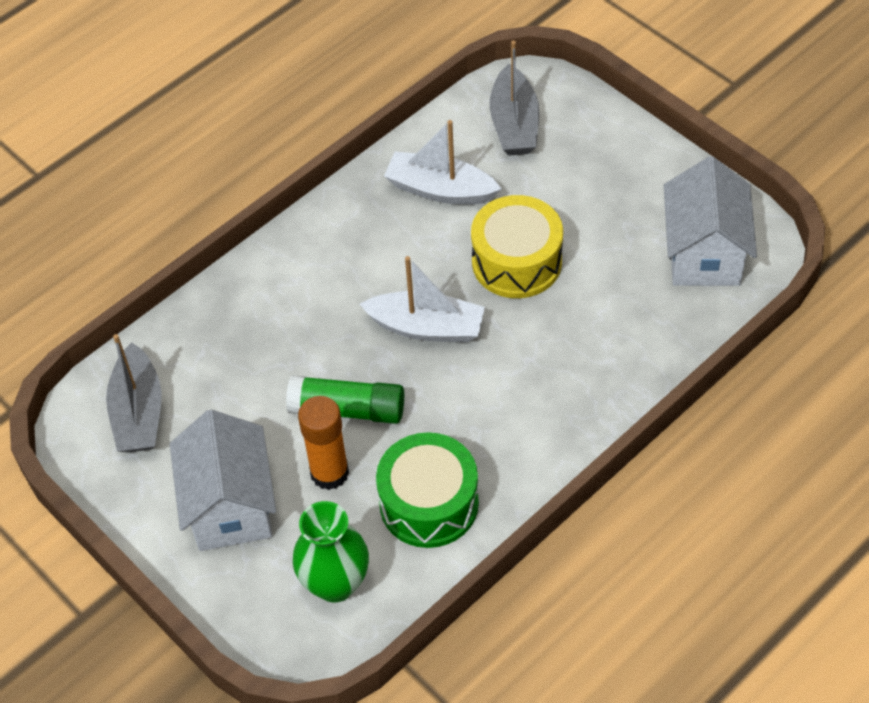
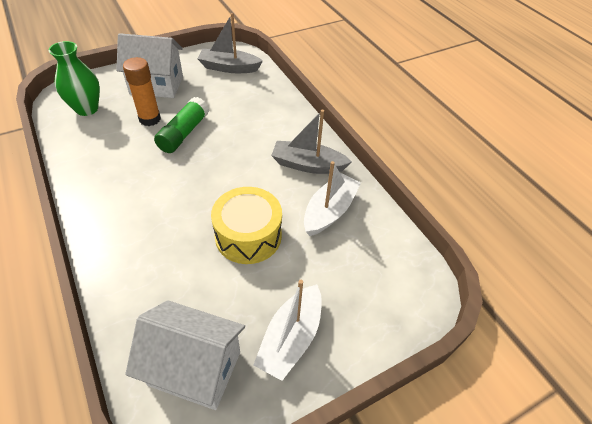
camera: 100 degrees right, 5 degrees down
(426, 327) = (220, 177): white boat -> white boat (291, 338)
(429, 503) = (102, 150): green drum -> none
(514, 124) = (381, 272): grey boat -> grey boat (308, 165)

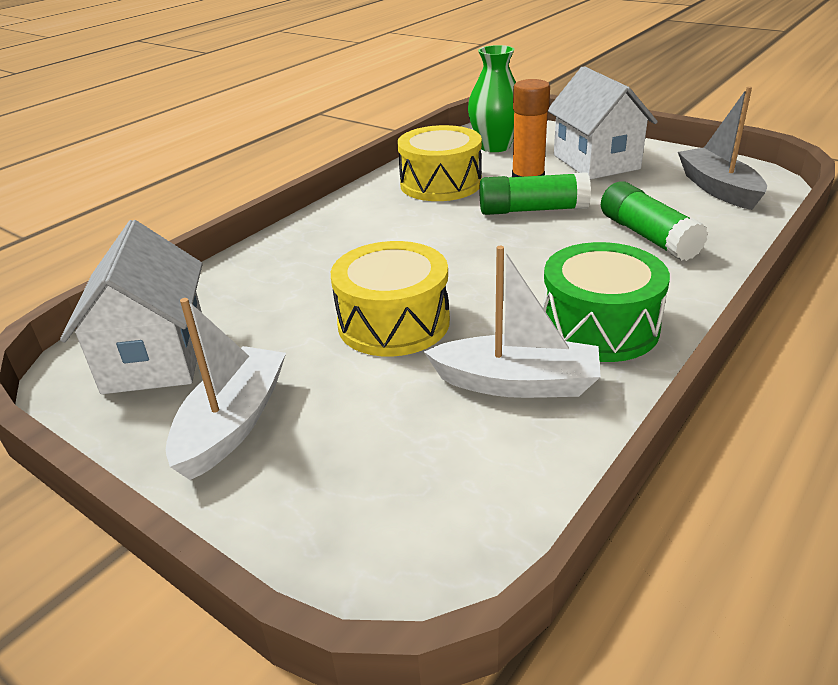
camera: 70 degrees right, 15 degrees down
(109, 153) = (440, 183): none -> yellow drum
(249, 111) = (648, 236): none -> green glue stick
(291, 338) = (233, 423): white boat -> white boat turned 105 degrees clockwise
(308, 165) = (599, 327): grey boat -> green drum

